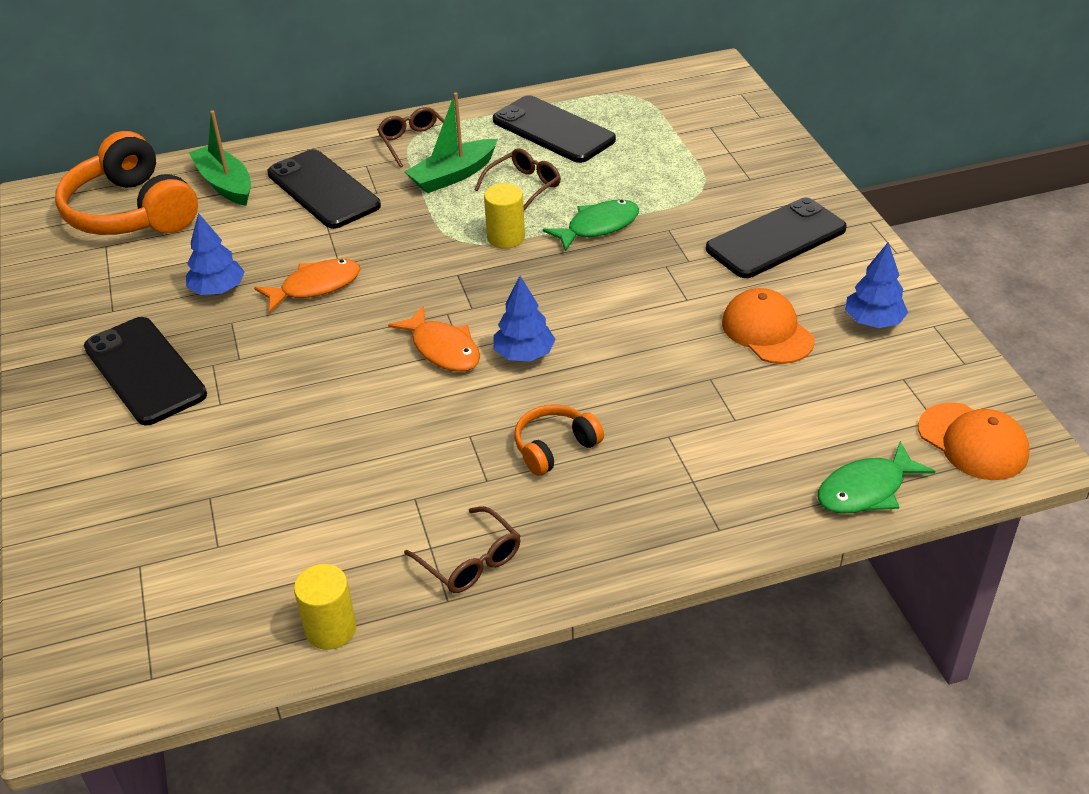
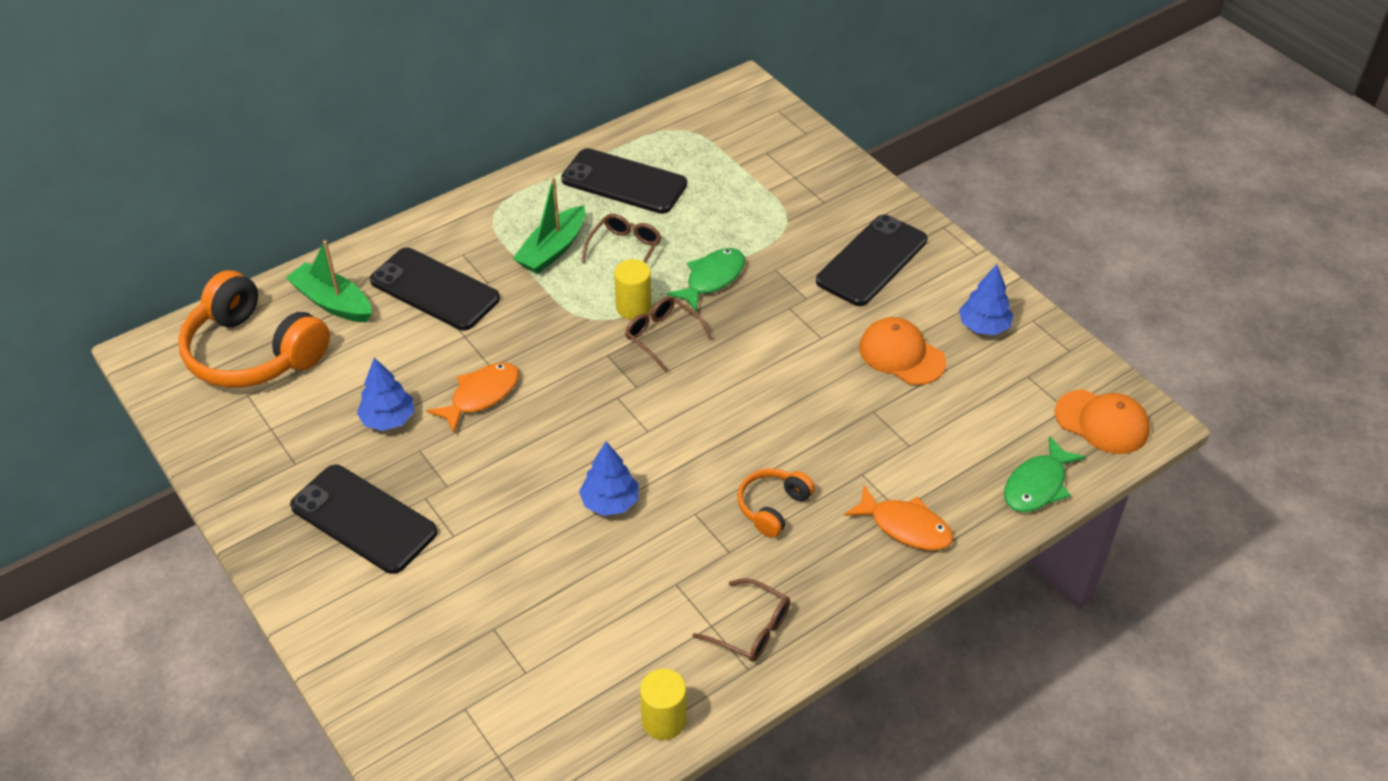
camera: 20 degrees left, 5 degrees up
(415, 142) = (498, 220): brown glasses -> brown glasses (662, 336)
(443, 349) = (631, 434): orange fish -> orange fish (905, 527)
(524, 354) = (705, 423): blue tree -> blue tree (610, 502)

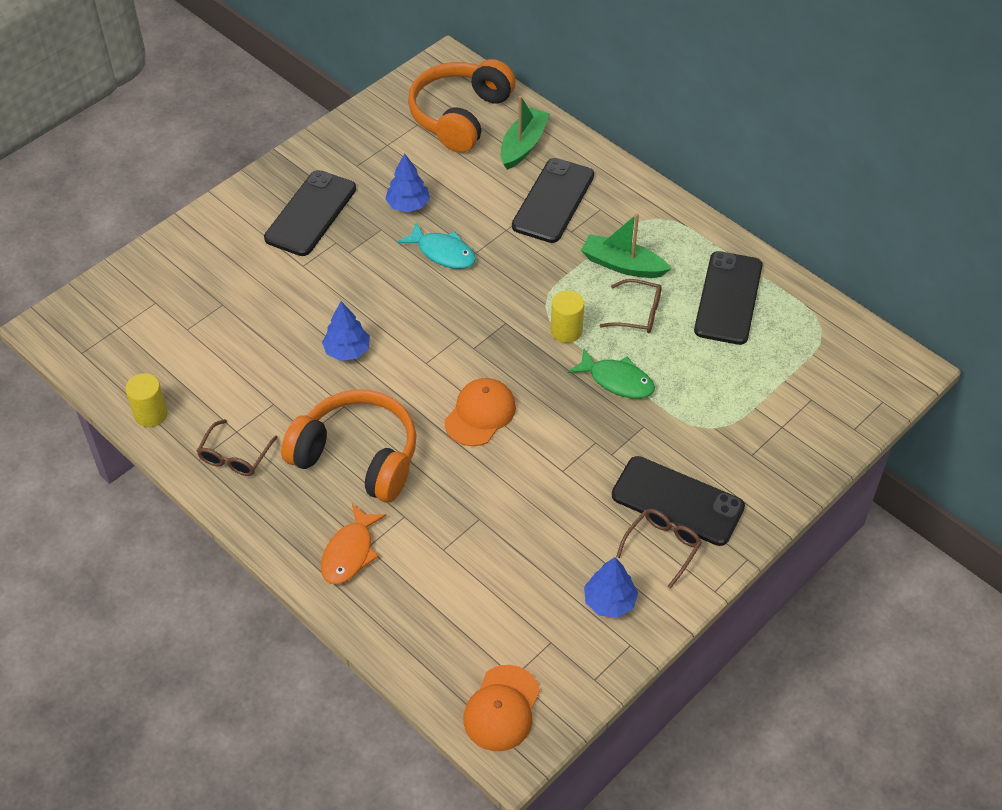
camera: 80 degrees right, 5 degrees up
(481, 396) = (443, 253): orange fish -> turquoise fish
(662, 336) = (536, 356): brown glasses -> brown glasses (662, 547)
(772, 507) = (357, 456): orange headphones -> orange headphones, size x2.02
(901, 355) = (555, 535): orange cap -> orange cap (480, 414)
(1037, 485) = (412, 653): green fish -> none

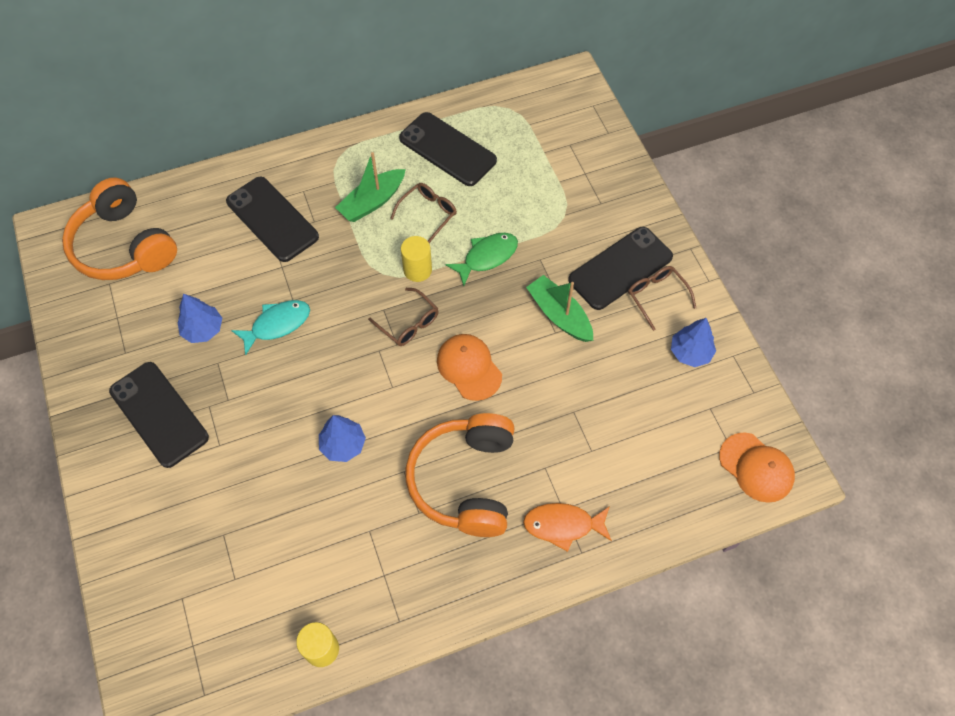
camera: 65 degrees left, 10 degrees up
(235, 456) = (412, 586): brown glasses -> brown glasses (408, 323)
(350, 553) = (563, 525): orange fish -> orange fish turned 135 degrees clockwise
(357, 456) = (465, 481): orange headphones -> orange headphones turned 45 degrees counterclockwise
(523, 145) = (194, 214): green boat -> green boat (559, 315)

